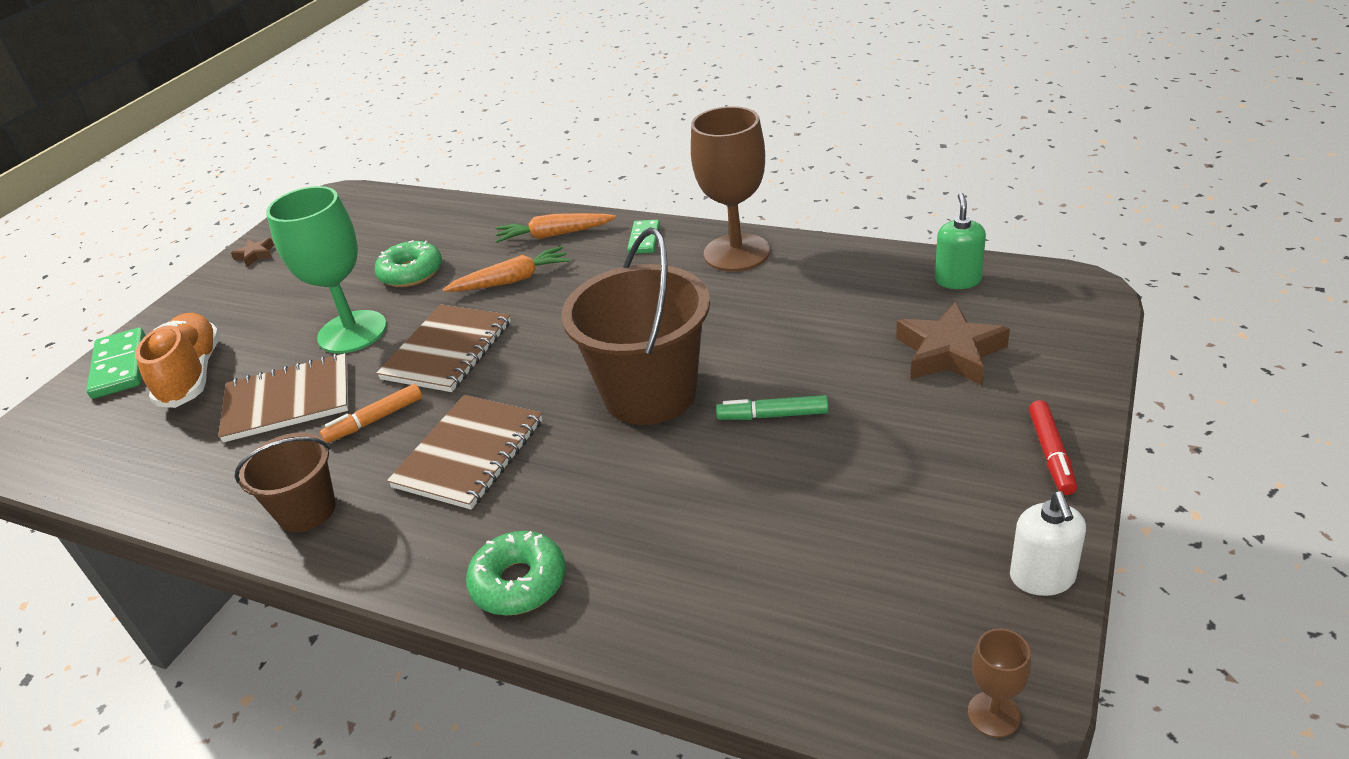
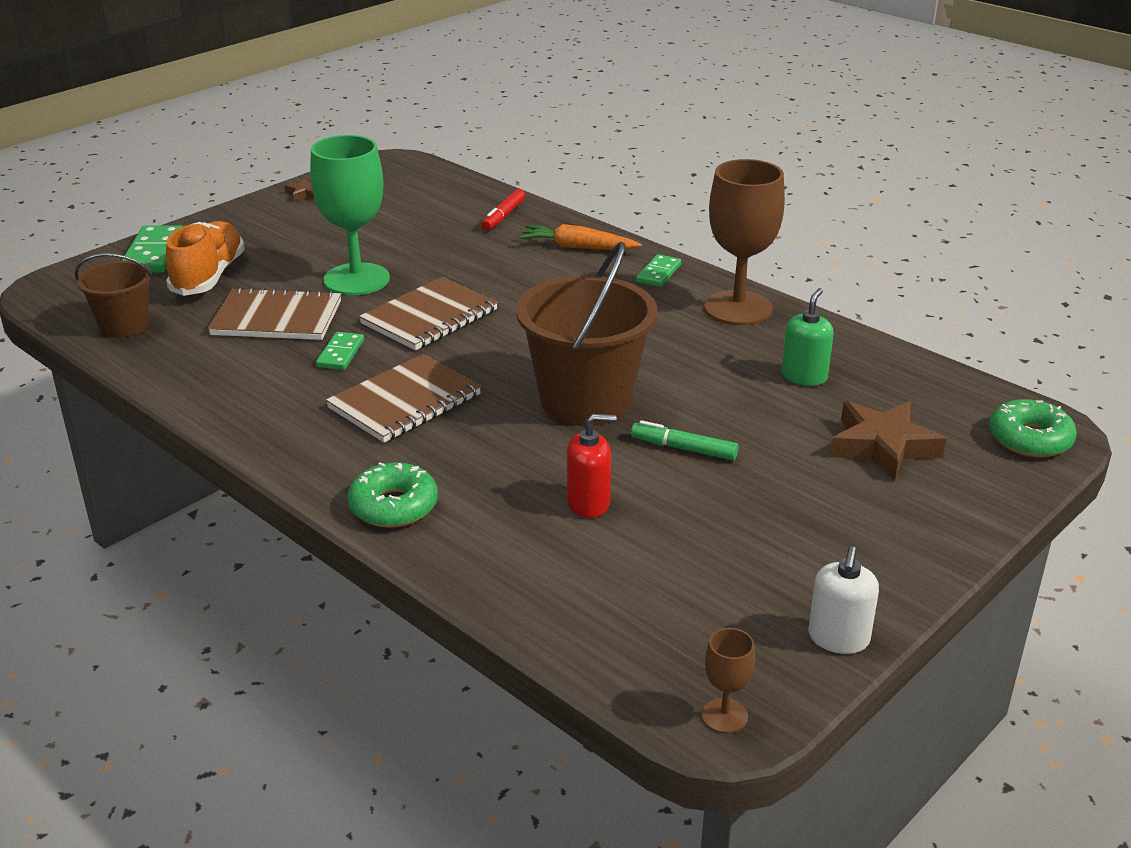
camera: 15 degrees right, 5 degrees down
(307, 511) = (252, 404): brown bucket -> brown bucket (124, 325)
(375, 420) = (340, 354): orange marker -> green domino
(411, 273) = (432, 245): green donut -> green donut (1030, 439)
(512, 280) = (517, 275): orange carrot -> none
(716, 508) = (588, 503): none -> red soap dispenser
(958, 280) = (936, 389): green soap dispenser -> green soap dispenser (804, 376)
(1051, 454) = (918, 552): red marker -> red marker (503, 216)

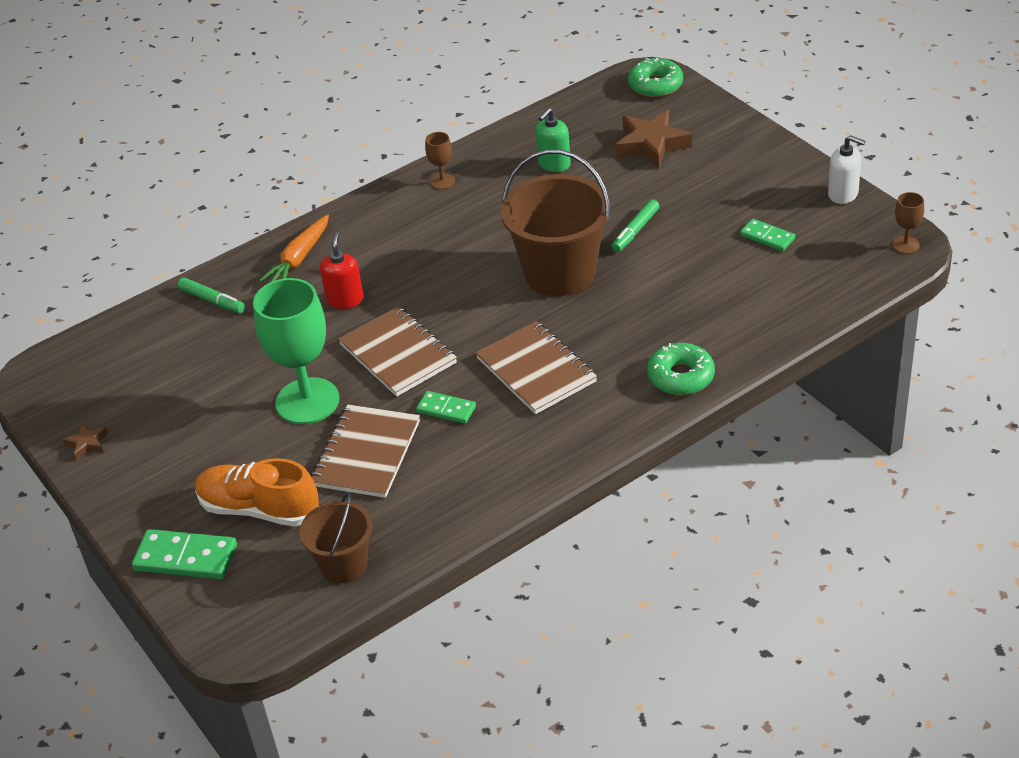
camera: 75 degrees left, 10 degrees up
(503, 216) = (212, 301): red marker -> green marker
(588, 503) = (693, 281): red soap dispenser -> red soap dispenser (345, 300)
(658, 273) = (367, 216): green domino -> green domino (767, 237)
(738, 308) = (442, 181): brown goblet -> brown goblet, size x0.44
(804, 376) = (554, 164): green soap dispenser -> green soap dispenser turned 90 degrees counterclockwise

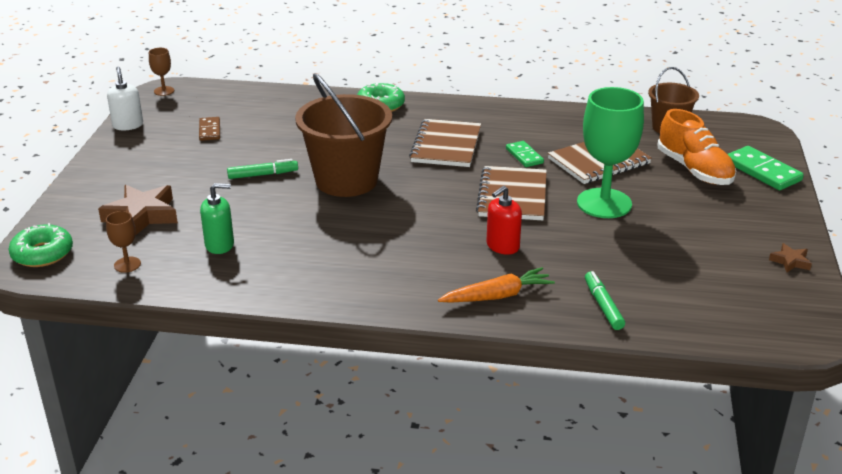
camera: 140 degrees left, 10 degrees down
(442, 181) = (309, 285): brown goblet -> brown goblet (127, 264)
(767, 237) = (210, 131): green domino -> brown domino

